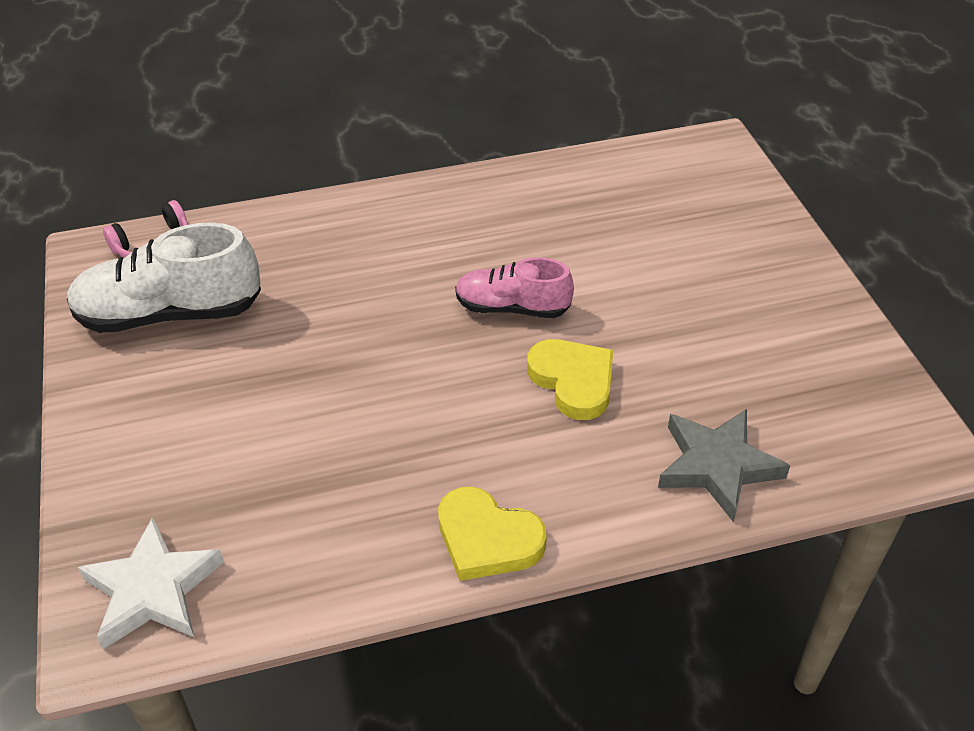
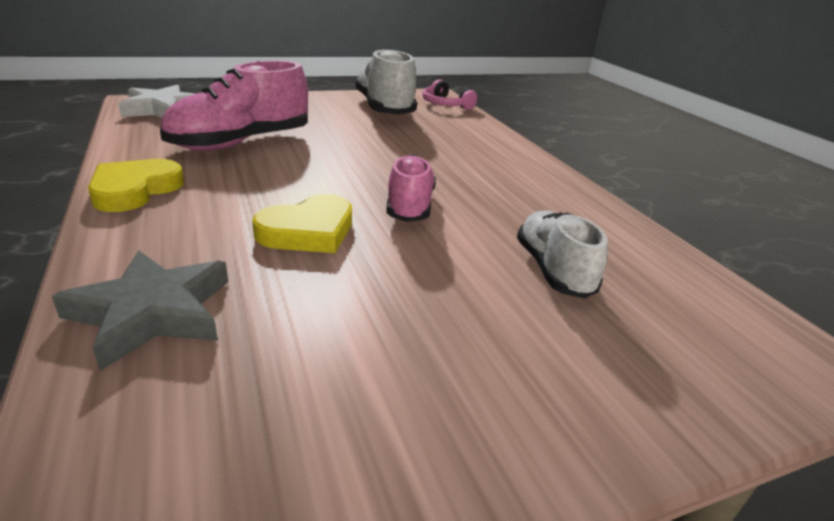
camera: 80 degrees right, 15 degrees down
(324, 463) = (241, 143): none -> pink shoe
(623, 233) = (553, 270): none -> white shoe

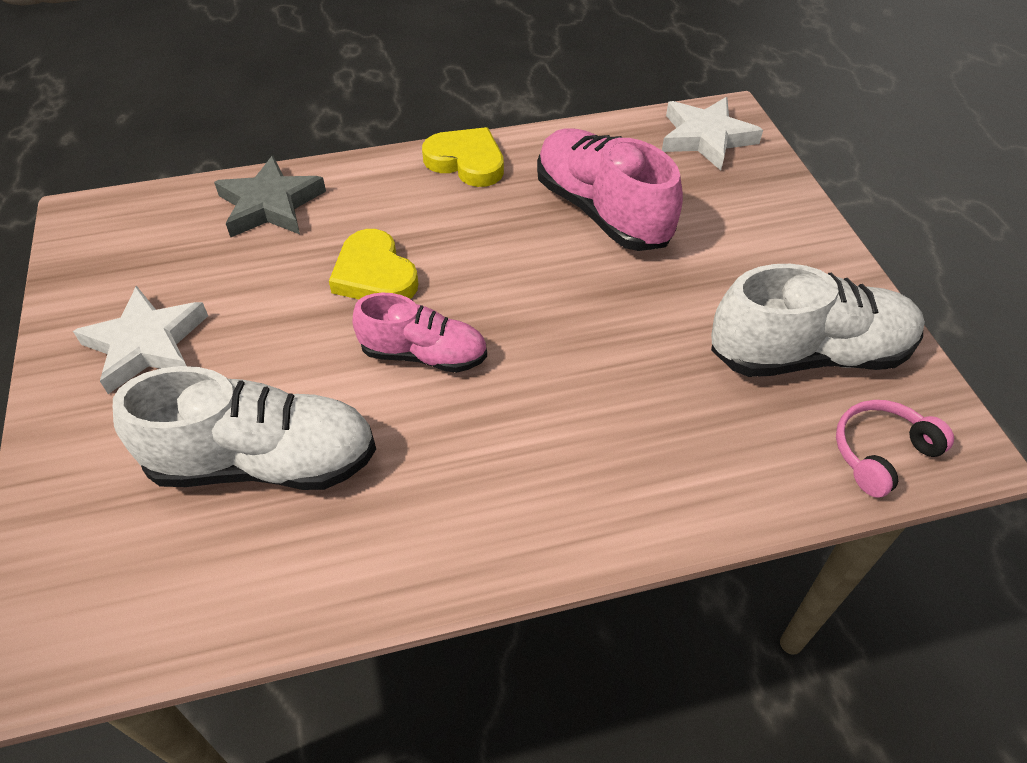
camera: 100 degrees right, 20 degrees up
(436, 382) = (146, 344): none -> white star
(553, 270) = (264, 462): white shoe -> white shoe, size x1.60

